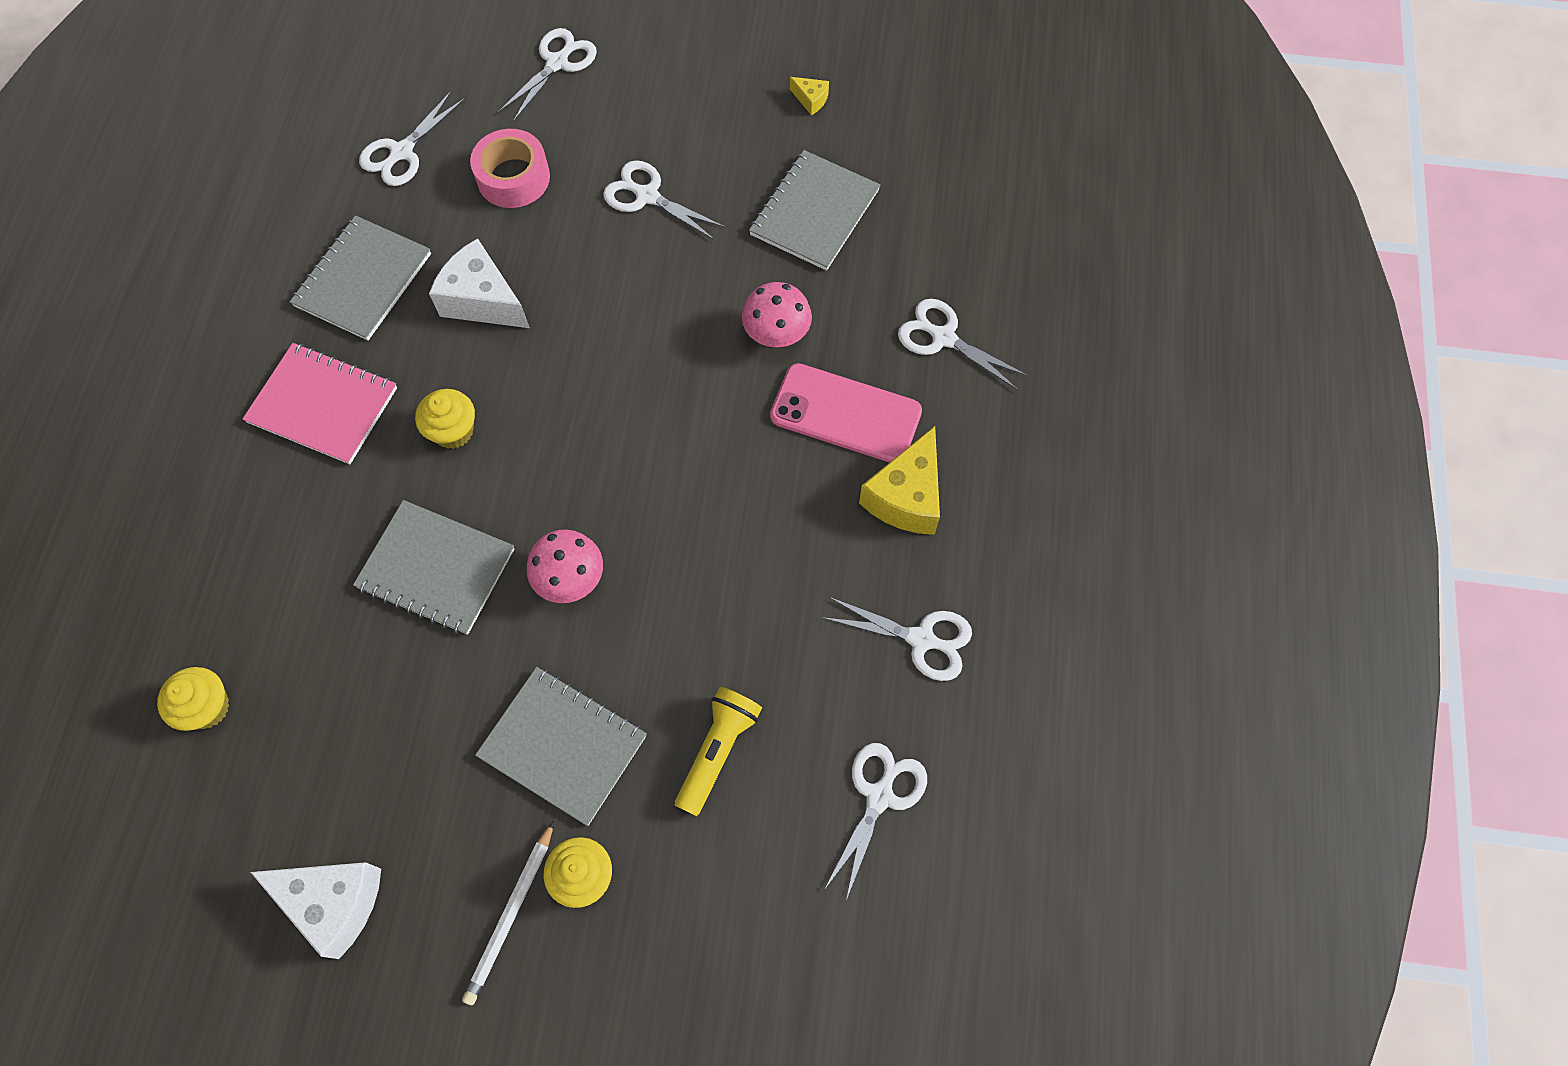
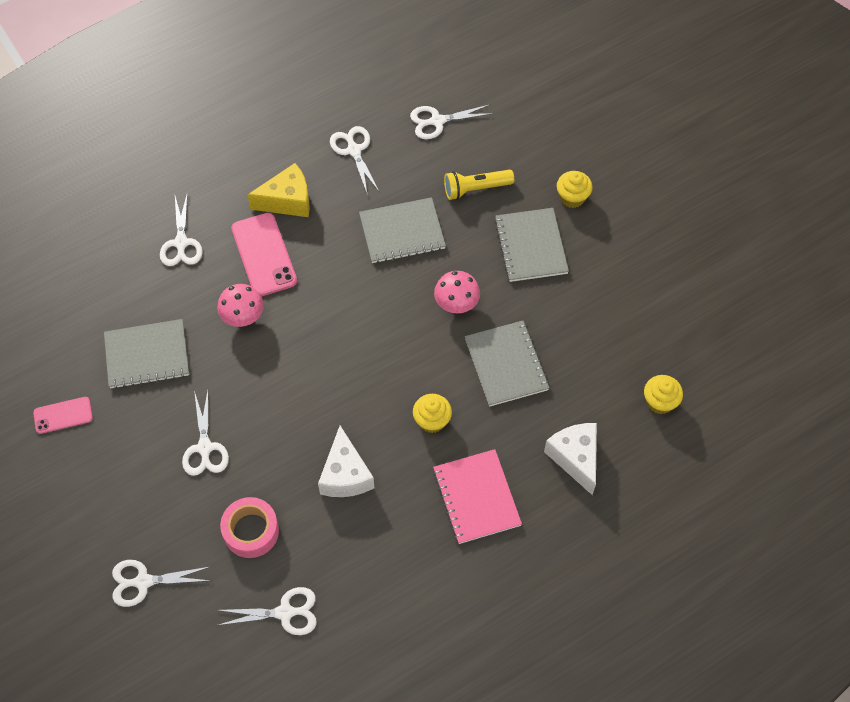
camera: 130 degrees left, 5 degrees down
(333, 903) = (675, 277): white cheese -> white cheese (575, 458)
(363, 280) = (388, 550): grey notebook -> grey notebook (402, 232)
(511, 915) = (612, 211): white pencil -> none
(811, 100) = (63, 415): yellow cheese -> pink phone

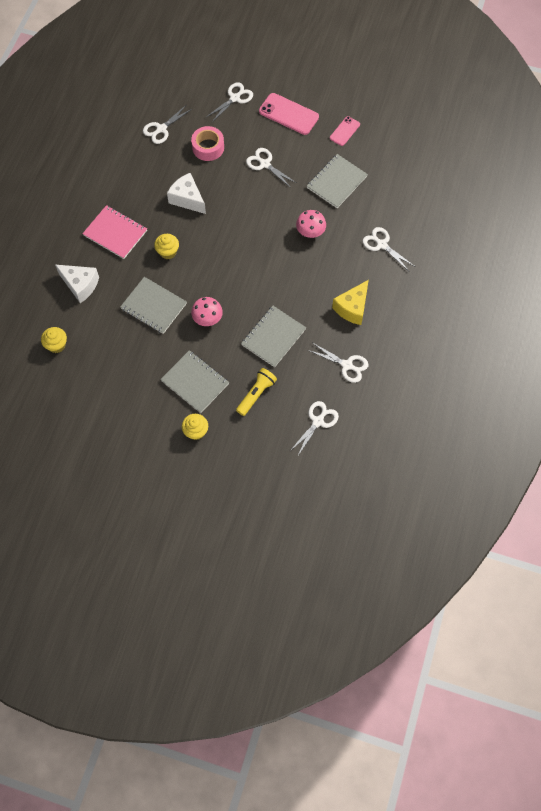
camera: 140 degrees right, 5 degrees up
(264, 255) = (333, 270): pink phone -> pink phone (288, 114)

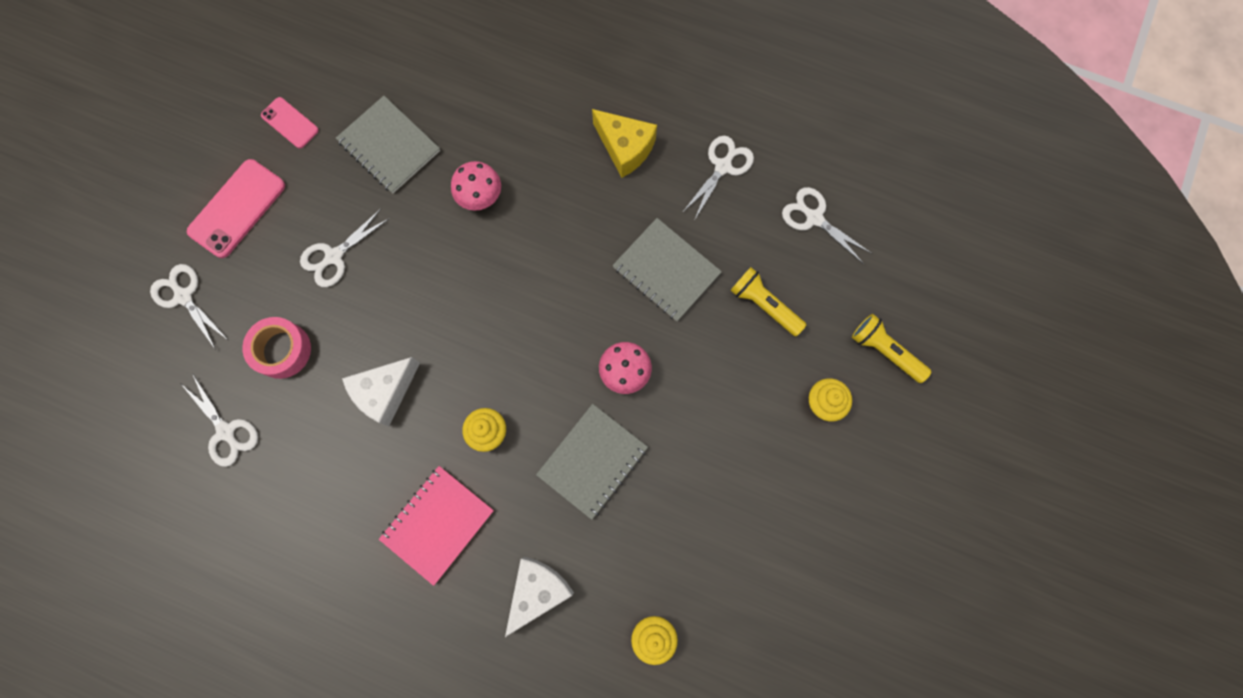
camera: 85 degrees left, 10 degrees up
(195, 382) = (738, 399): grey notebook -> none
(232, 467) = (885, 351): none -> yellow flashlight
(382, 245) = (517, 92): white scissors -> none

